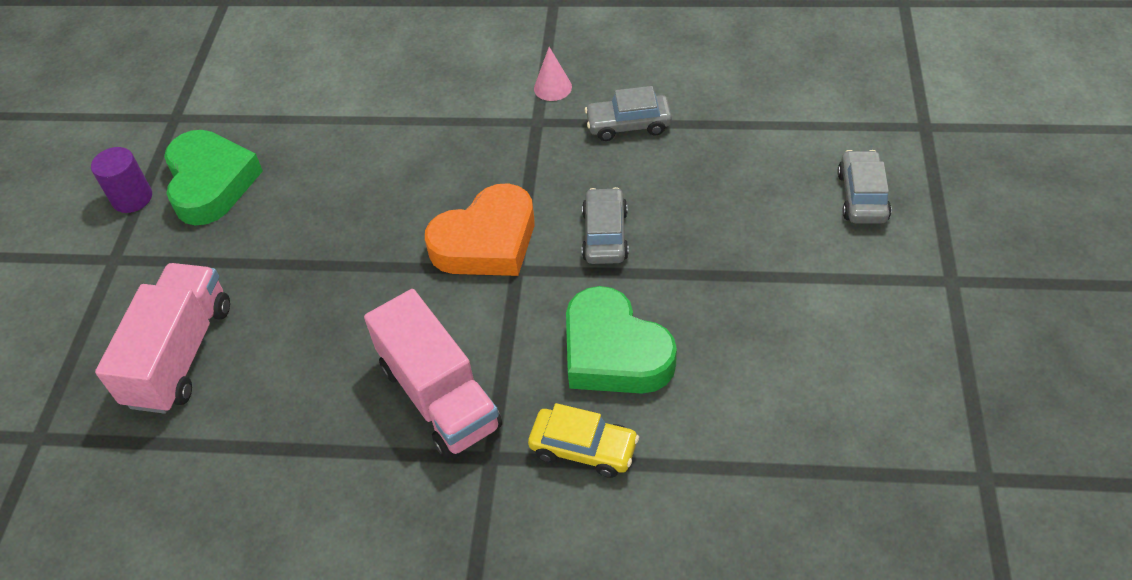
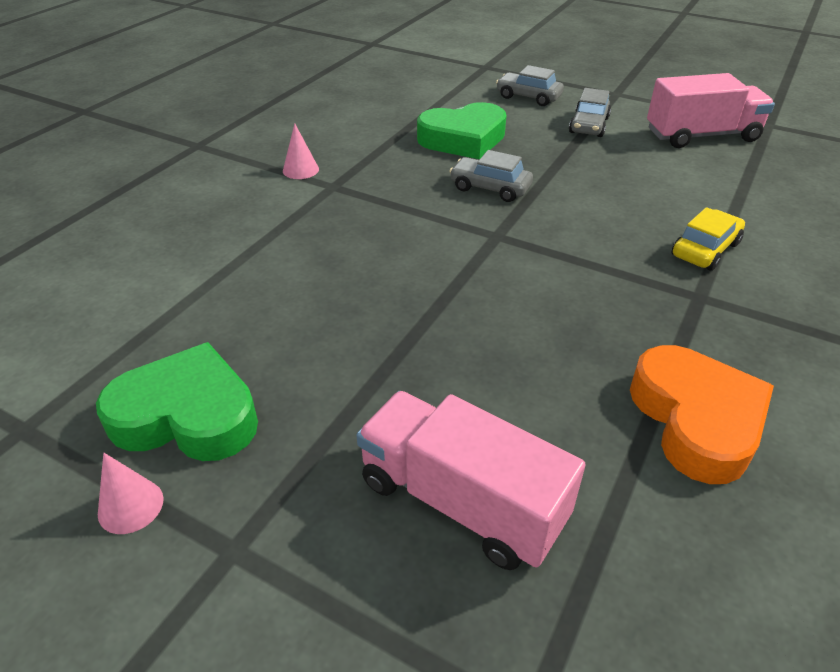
camera: 70 degrees left, 10 degrees down
(132, 198) = (130, 506): purple cylinder -> pink cone
(439, 396) = (620, 309): pink truck -> pink truck (702, 136)
(486, 241) = (452, 242): orange heart -> orange heart (696, 420)
(614, 352) = (614, 213): green heart -> green heart (463, 139)
(628, 125) = (381, 151): grey car -> grey car (589, 125)

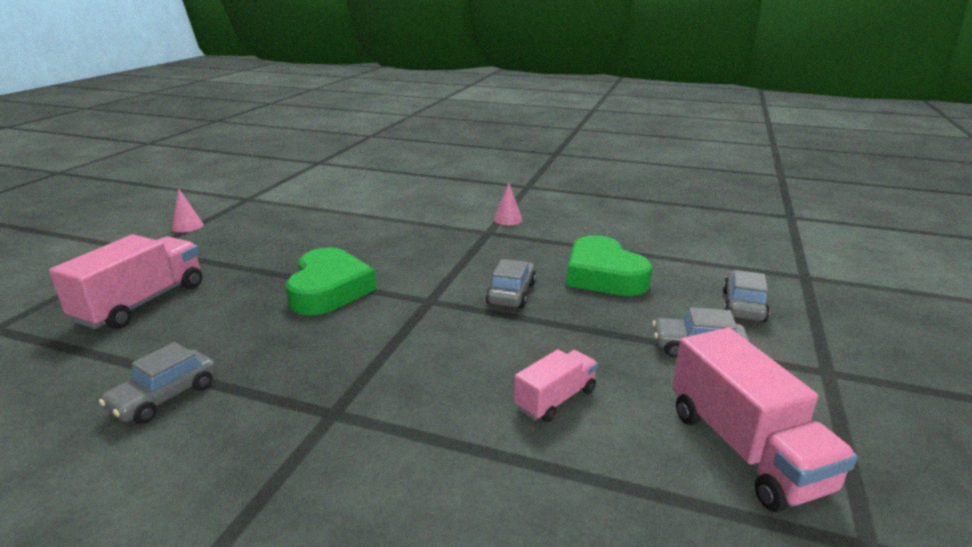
camera: 80 degrees right, 15 degrees down
(187, 415) = (243, 227): green heart -> green heart (329, 289)
(661, 189) = (555, 399): none -> pink truck
(696, 420) = (164, 397): orange heart -> grey car
(705, 249) = (423, 424): yellow car -> none

